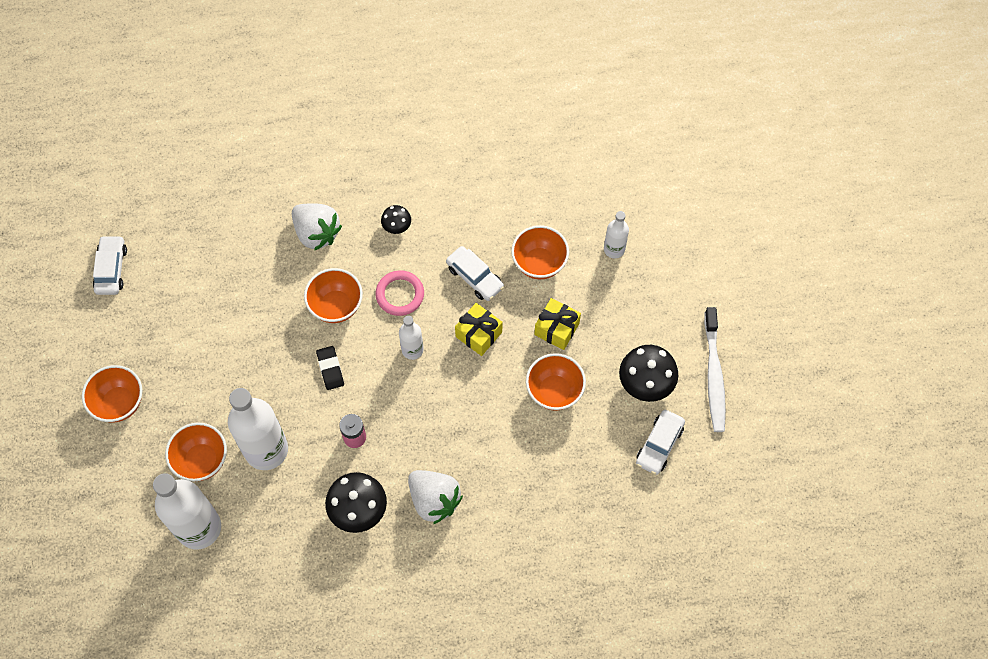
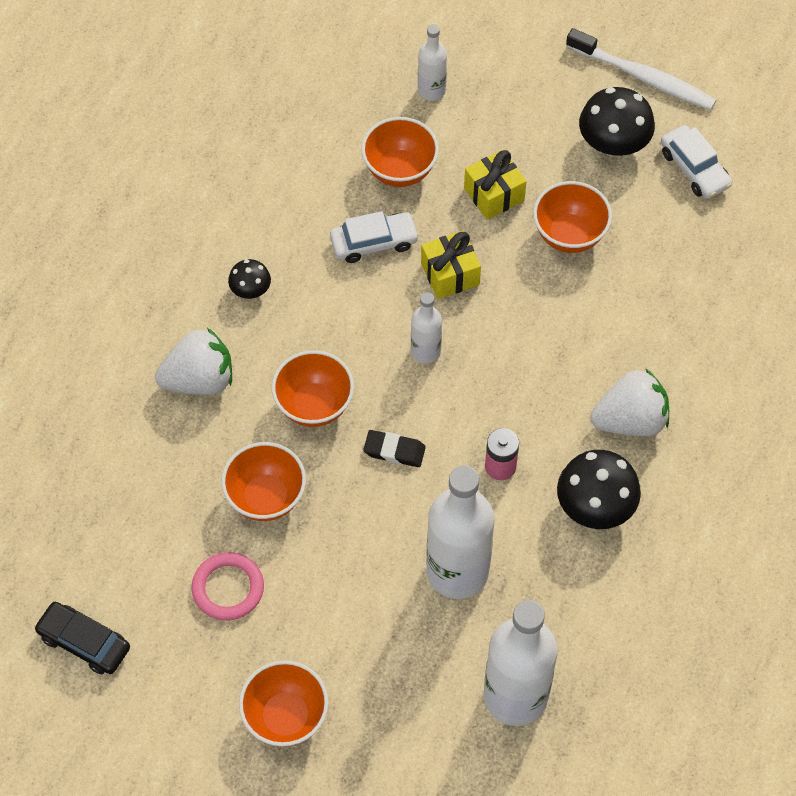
camera: 60 degrees left, 5 degrees down
(111, 269) = (84, 642): white car -> black car
(202, 460) = (426, 652): orange bowl -> orange bowl (266, 497)
(400, 294) = (344, 330): pink ring -> pink ring (228, 588)

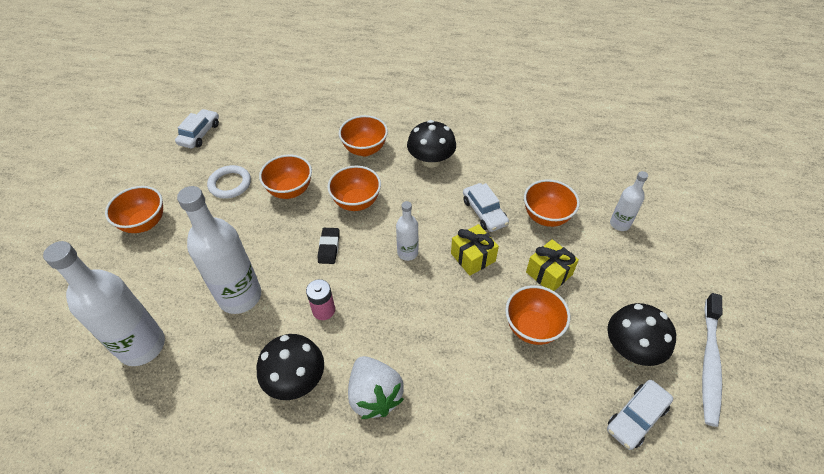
camera: 80 degrees right, 10 degrees down
(84, 642) = (200, 134): black car -> white car
(199, 380) = (365, 149): white strawberry -> orange bowl
(228, 588) = (230, 184): pink ring -> white ring
(250, 290) = (431, 160): black mushroom -> black mushroom, size x1.84

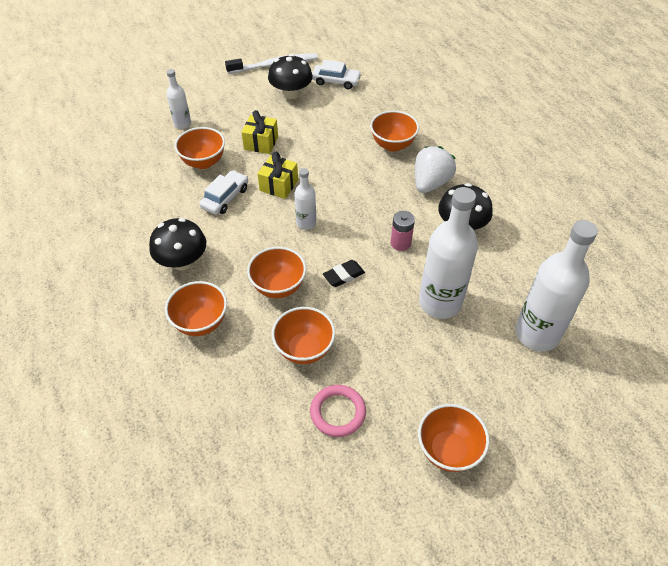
camera: 125 degrees left, 0 degrees up
(200, 134) = (288, 522): white car -> none
(230, 184) = (338, 412): white ring -> pink ring
(532, 328) = (314, 135): orange bowl -> orange bowl (392, 145)

